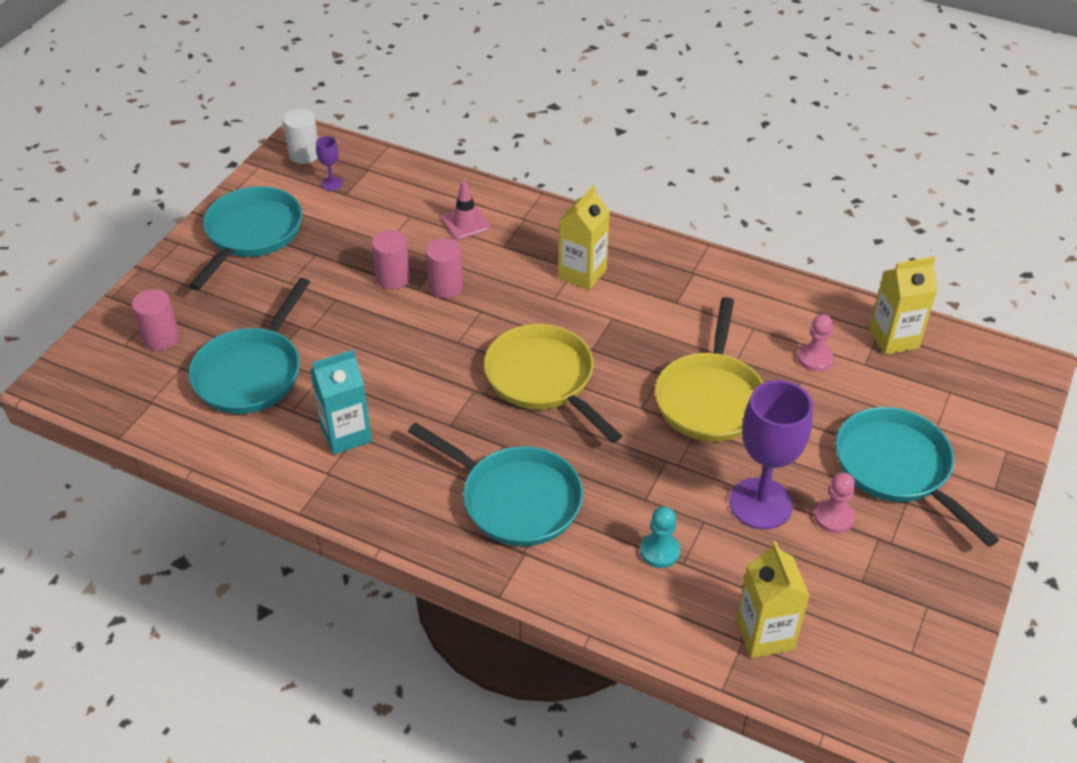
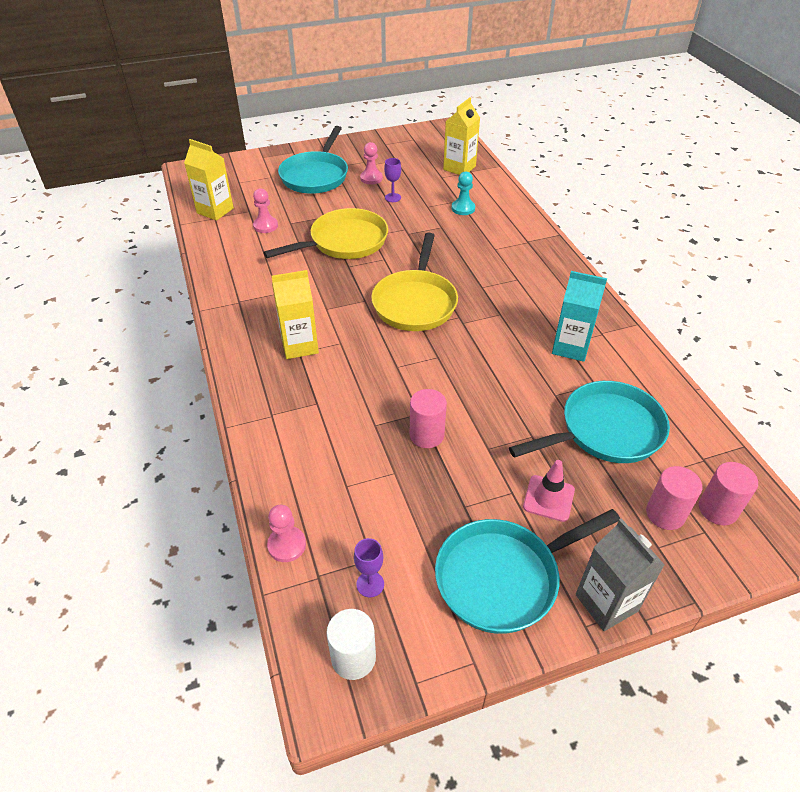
camera: 135 degrees left, 0 degrees up
(172, 261) = (606, 603): none -> grey carton
(406, 169) = (287, 545): none -> pink pawn
(445, 286) = (397, 400): pink cylinder -> pink cylinder (718, 509)
(466, 223) = (315, 443): pink traffic cone -> pink traffic cone (548, 498)
(514, 499) = (506, 262): turquoise pan -> none
(760, 503) = (393, 197): purple goblet -> purple goblet, size x0.43

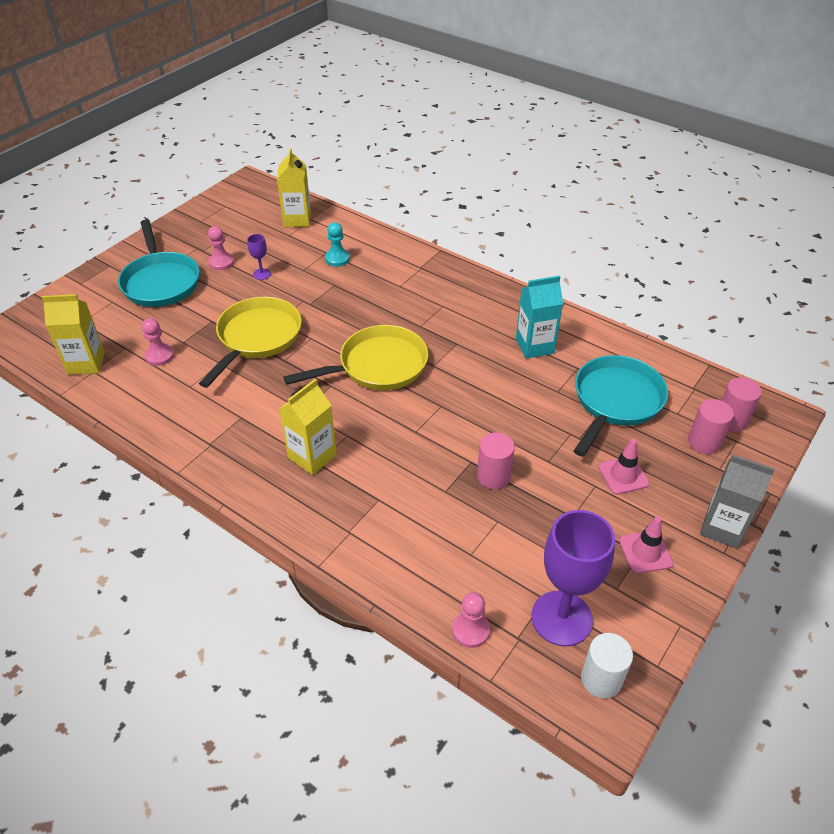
camera: 35 degrees left, 0 degrees up
(370, 584) = (561, 618): purple goblet -> purple goblet, size x2.32
(415, 302) = (377, 366): yellow pan -> yellow pan turned 90 degrees counterclockwise
(503, 577) = (645, 552): turquoise pan -> pink traffic cone

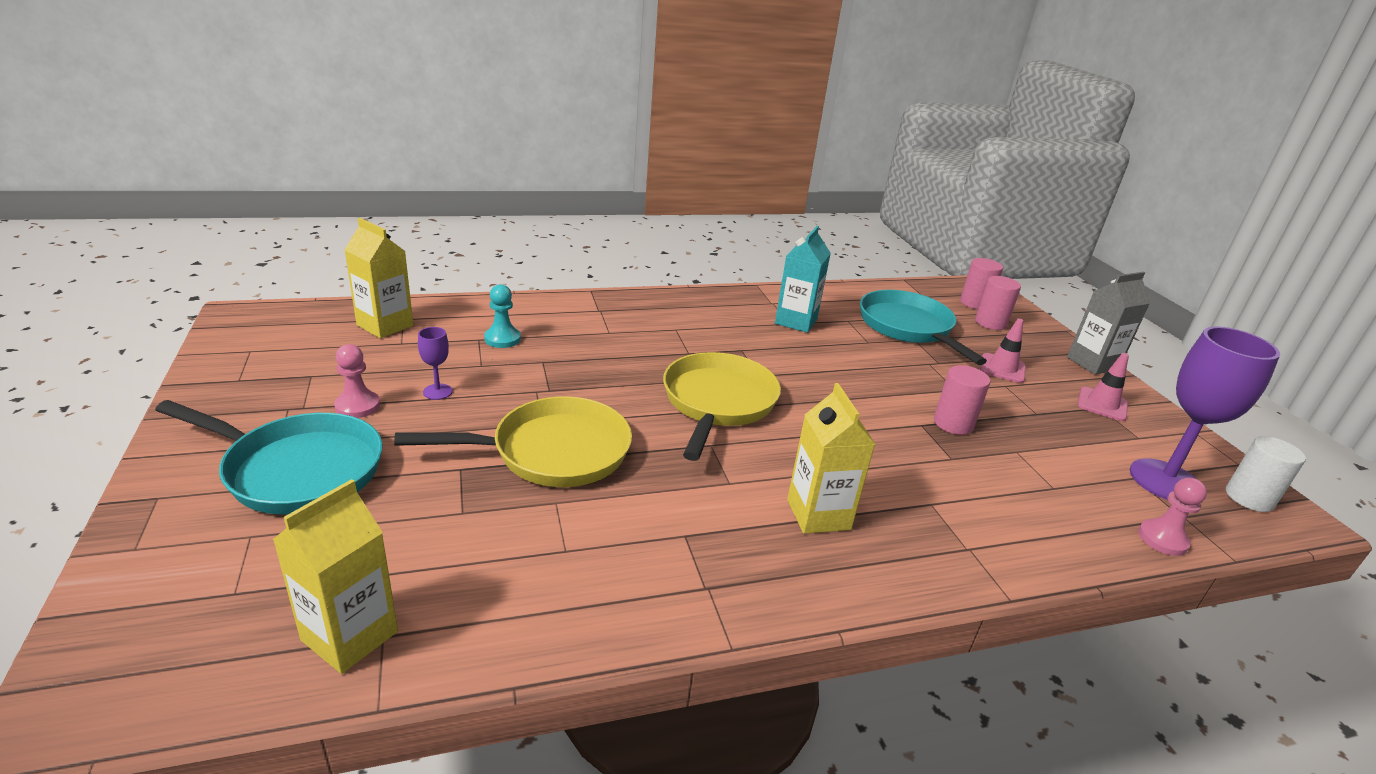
camera: 55 degrees left, 15 degrees down
(159, 356) = (458, 547): pink pawn -> none
(257, 338) = (552, 452): yellow pan -> yellow pan turned 105 degrees clockwise

